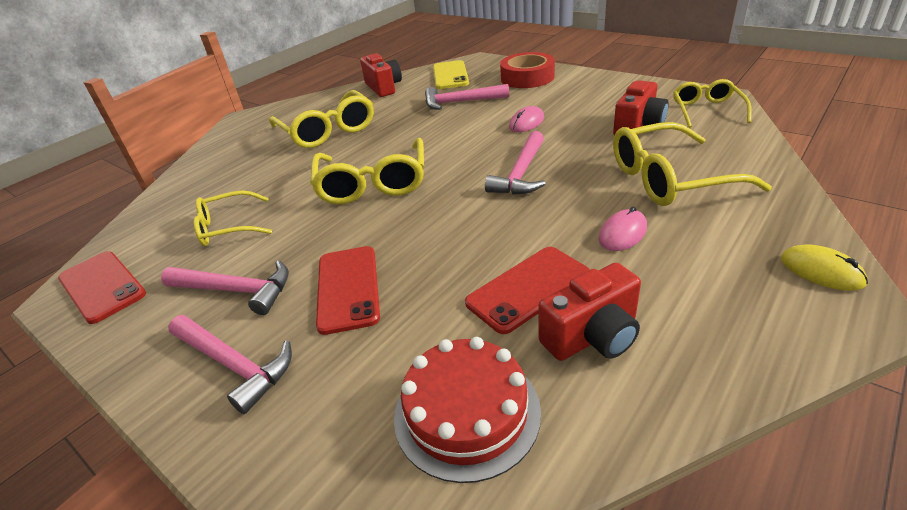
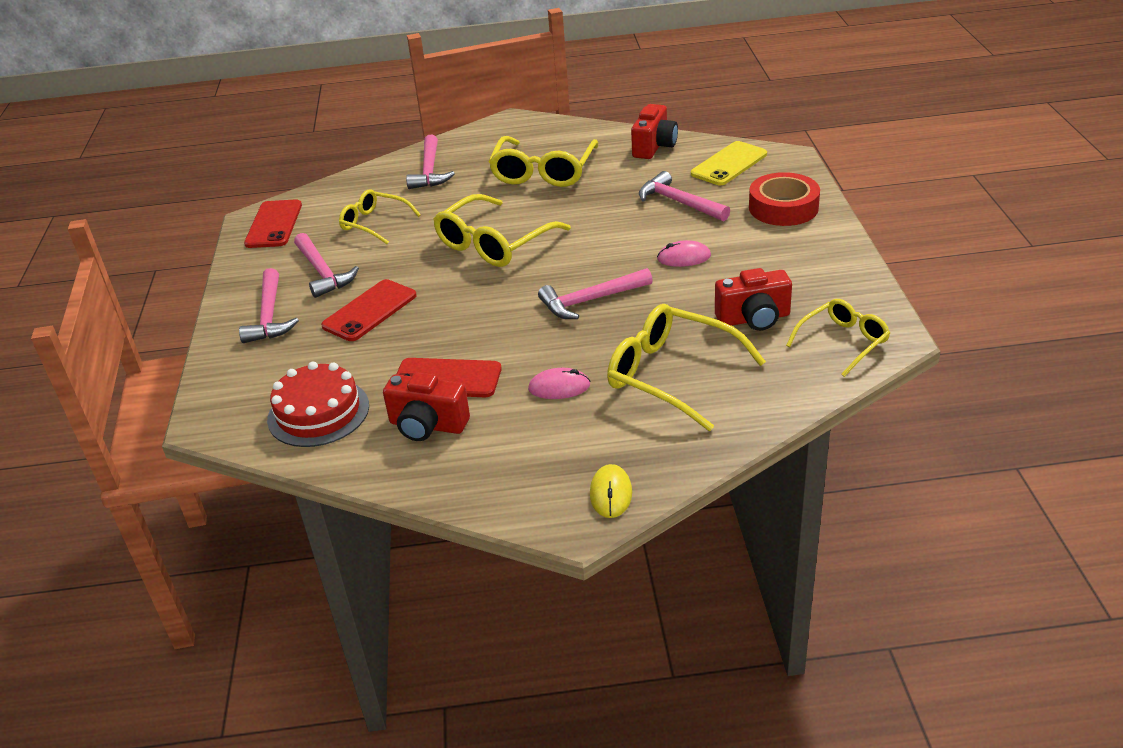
camera: 45 degrees right, 0 degrees up
(222, 172) = (430, 171): none -> pink hammer

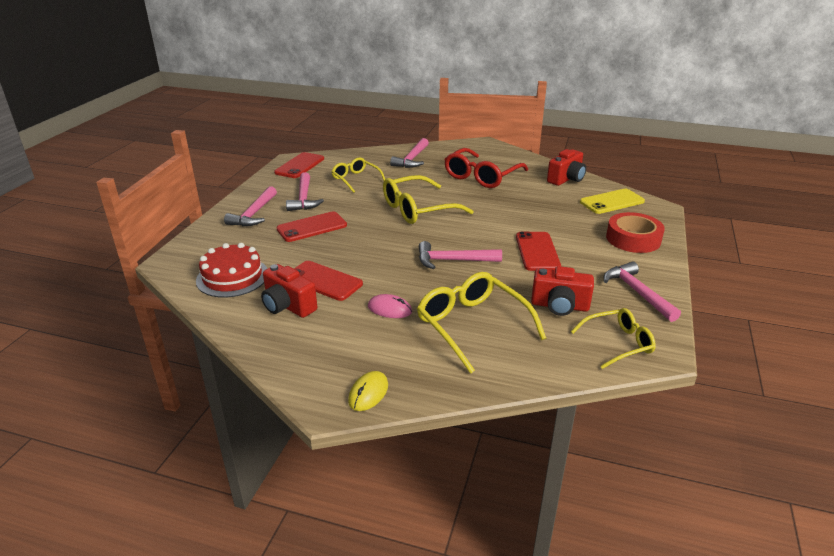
camera: 20 degrees right, 5 degrees down
(543, 171) = (482, 176): yellow glasses -> red glasses
(678, 202) = (559, 216): pink hammer -> pink hammer (637, 292)
(684, 257) = (537, 251): pink mouse -> red phone

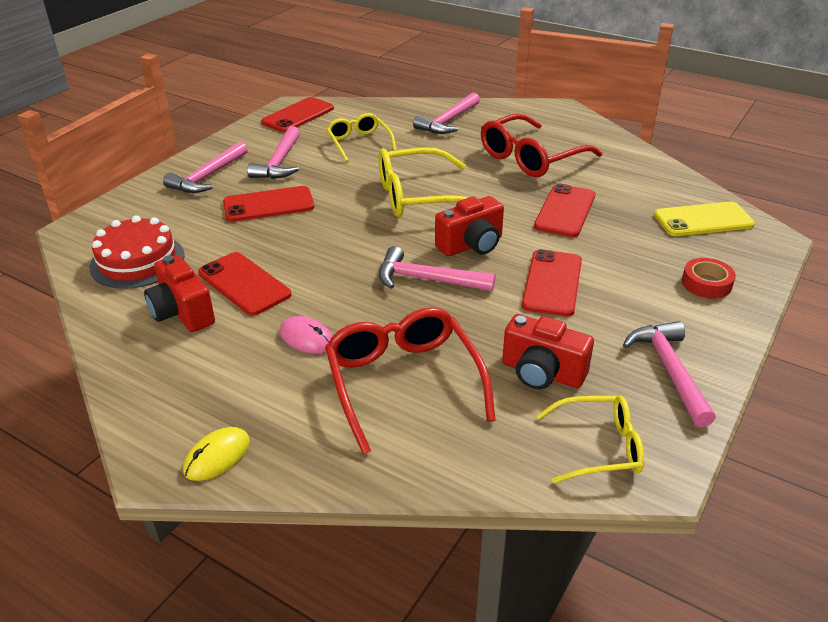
camera: 15 degrees right, 5 degrees up
(472, 326) = (404, 383): yellow glasses -> red glasses
(522, 207) = (565, 211): none -> red phone
(566, 179) = (652, 176): red camera -> red camera (471, 245)
(633, 239) = (706, 283): red tape -> red tape, size x0.61

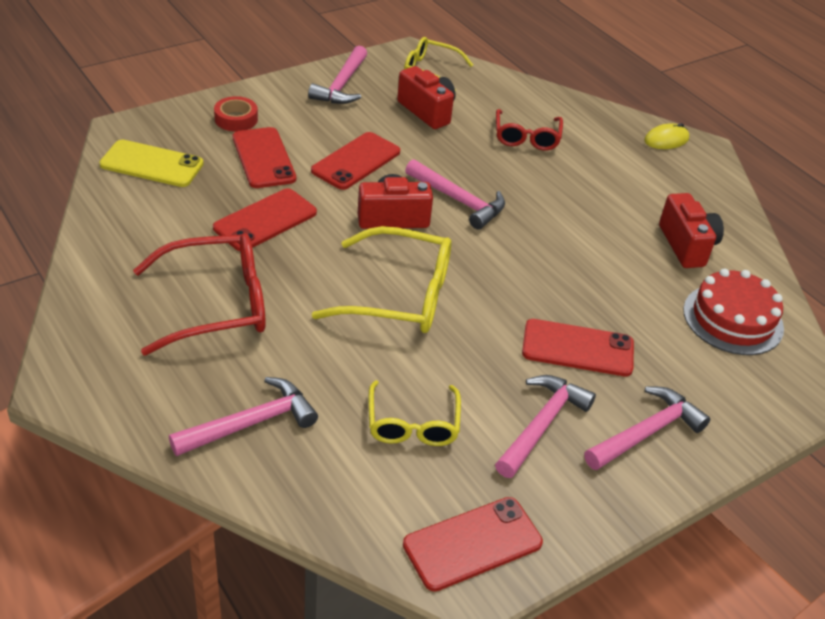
camera: 160 degrees left, 5 degrees up
(244, 284) = (626, 254): red phone -> red phone (263, 158)
(307, 338) = (585, 189): pink mouse -> none
(404, 383) = (526, 137): red glasses -> red glasses, size x0.62

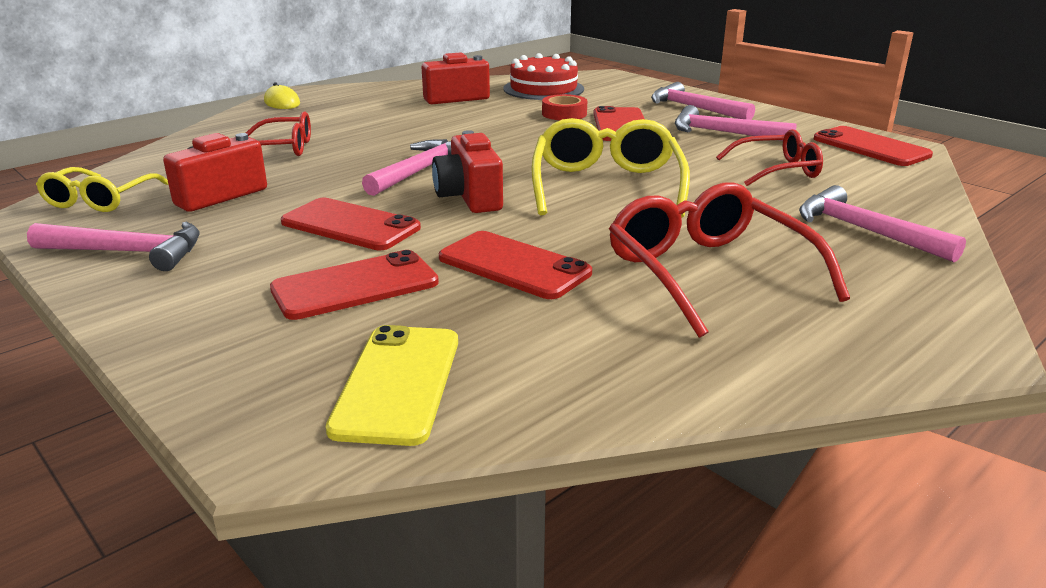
camera: 95 degrees left, 15 degrees down
(236, 119) = (232, 325): red tape -> red tape (564, 114)
(413, 423) = (776, 170): yellow glasses -> red glasses

